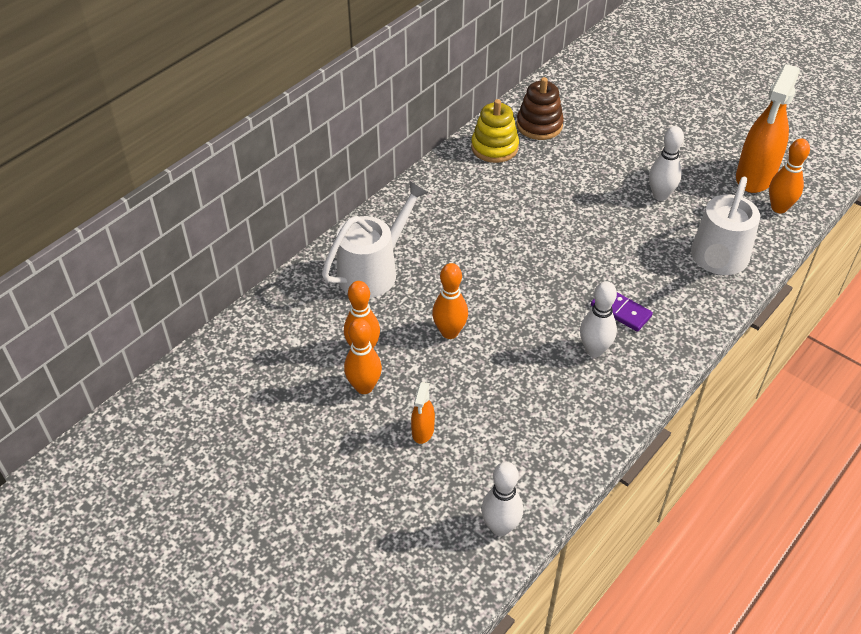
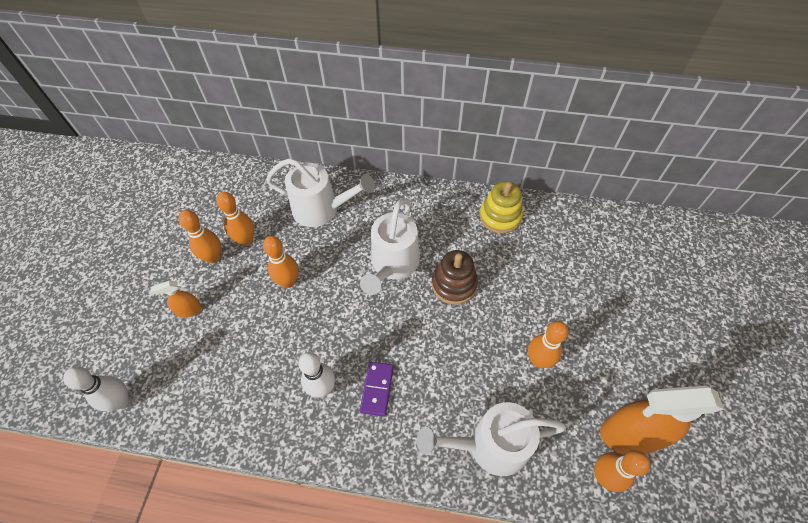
camera: 60 degrees right, 10 degrees up
(491, 244) = (392, 265): none -> white watering can
(539, 125) = (550, 233): brown stacking toy -> brown stacking toy (454, 284)
(660, 195) = (538, 360): white bowling pin -> orange bowling pin

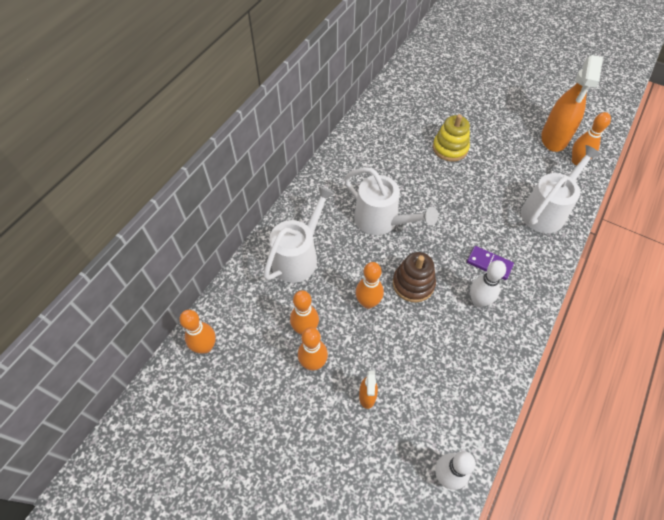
camera: 70 degrees left, 0 degrees up
(454, 284) = (415, 187): brown stacking toy -> brown stacking toy (413, 284)
(489, 445) = (546, 210): white watering can -> white watering can turned 150 degrees counterclockwise
(500, 216) = (365, 138): yellow stacking toy -> yellow stacking toy (450, 148)
(538, 360) = (493, 162): orange bowling pin -> orange bowling pin (205, 346)

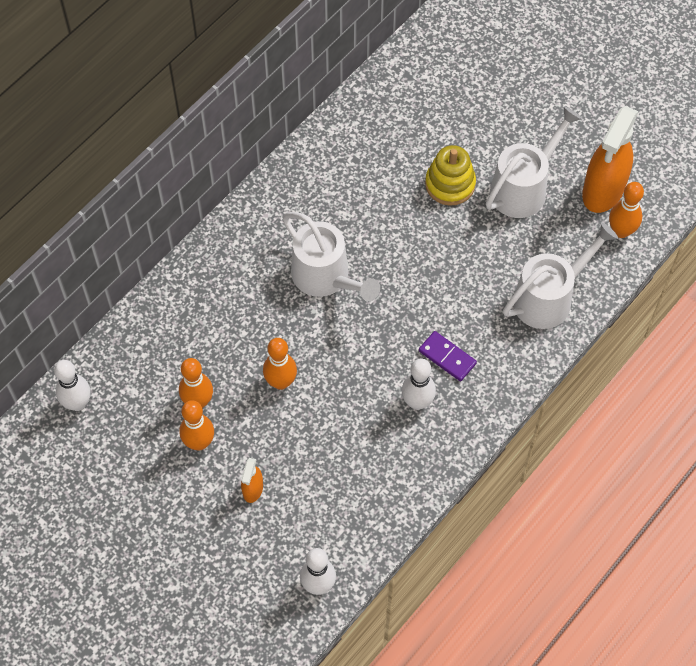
camera: 10 degrees right, 5 degrees up
(205, 346) = (77, 403): orange bowling pin -> white bowling pin
(298, 256) = (208, 309): white watering can -> white watering can (524, 187)
(413, 284) = (343, 367): brown stacking toy -> none

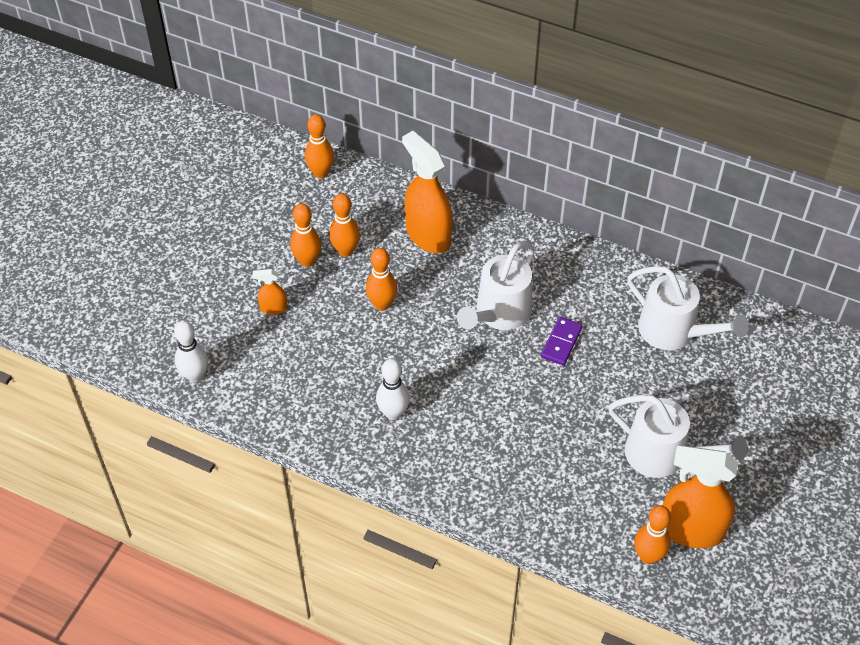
camera: 75 degrees right, 10 degrees down
(77, 403) = (321, 173): white bowling pin -> orange bowling pin
(204, 317) = (428, 235): none -> orange spray bottle
(447, 357) = (447, 427): purple domino -> purple domino (561, 342)
(450, 184) = (640, 390): yellow stacking toy -> none
(549, 297) = (544, 503): white watering can -> white watering can (674, 332)

